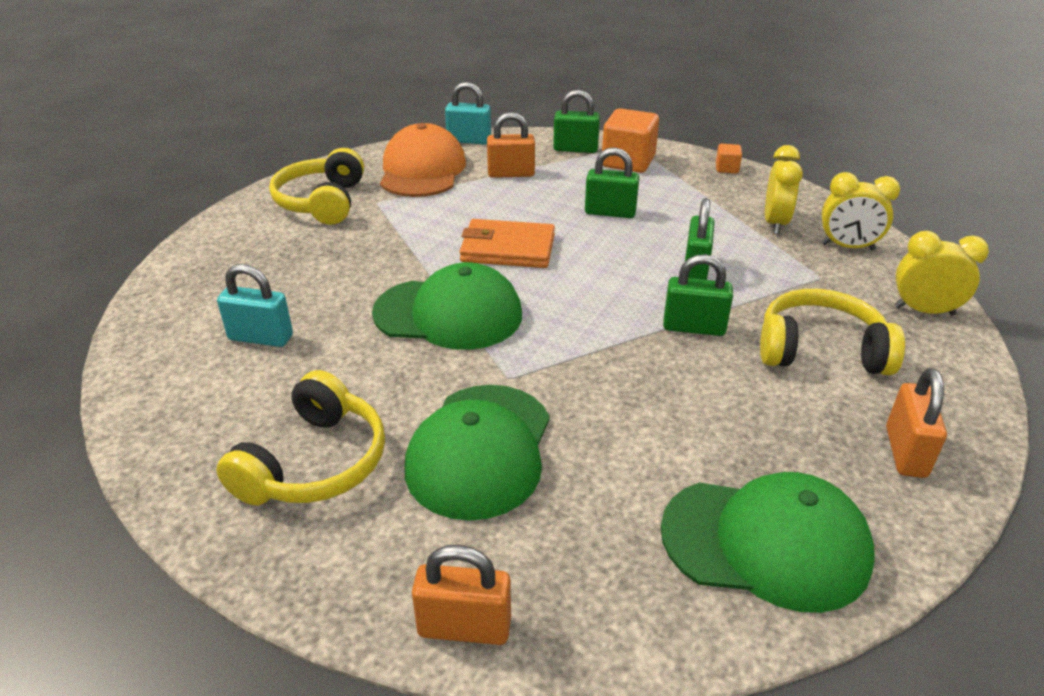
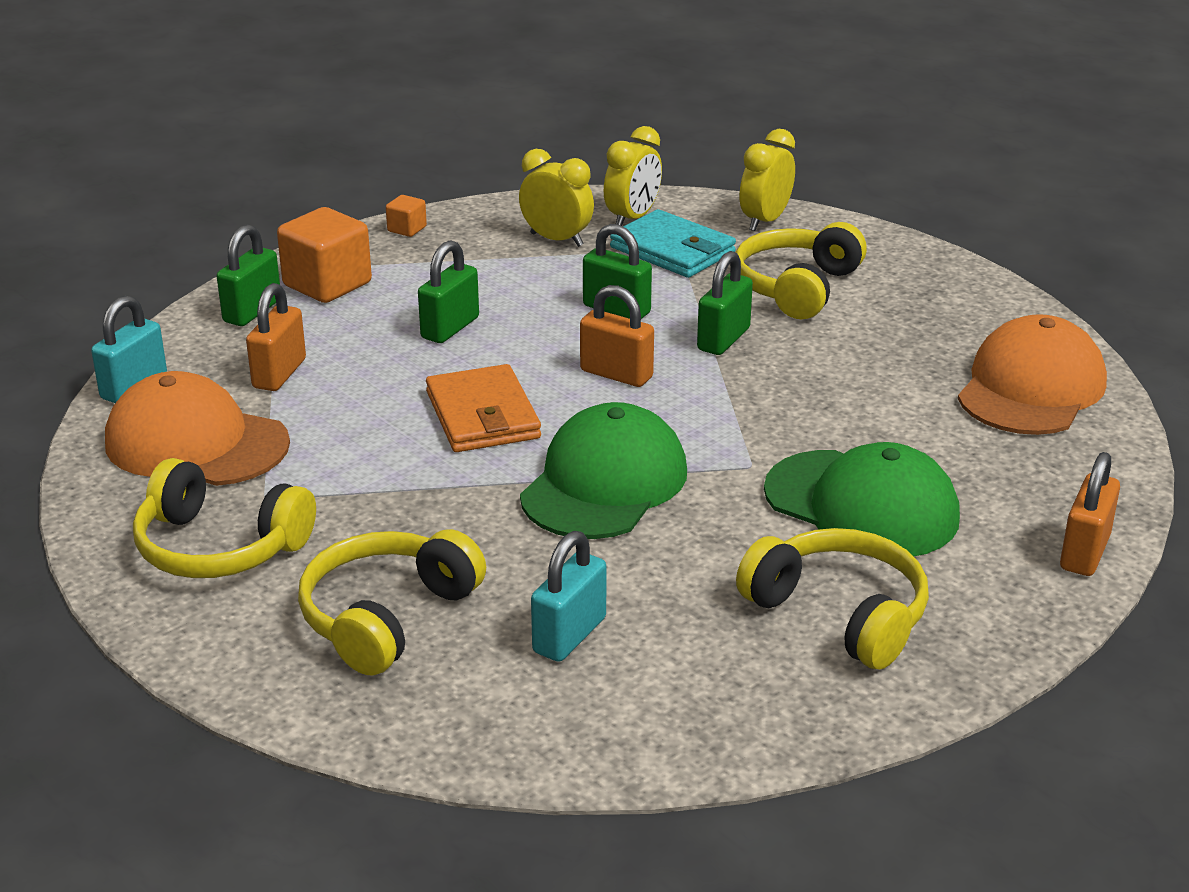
camera: 70 degrees left, 5 degrees down
(267, 268) = (387, 617): none -> yellow headphones
(507, 249) = (483, 415): orange wallet -> orange wallet turned 45 degrees counterclockwise
(766, 543) = (1031, 388): green cap -> orange cap
(816, 275) = (673, 250): none -> turquoise wallet
(905, 452) = (950, 296): orange padlock -> orange padlock (616, 374)

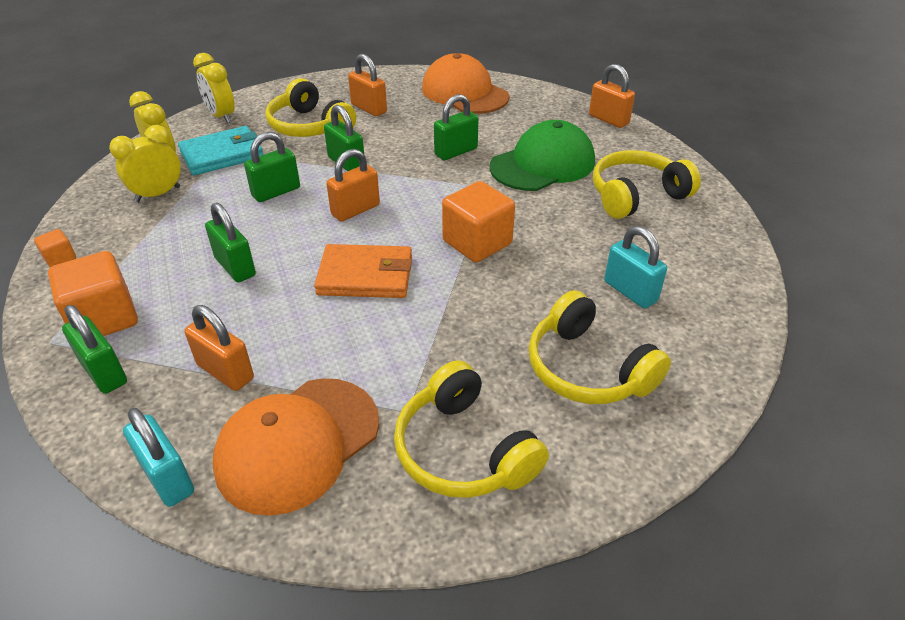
camera: 70 degrees left, 10 degrees up
(219, 547) = (464, 450): yellow headphones -> yellow headphones turned 105 degrees clockwise
(604, 483) = (477, 243): green cap -> orange cube
(831, 418) = (456, 152): none -> green padlock
(892, 318) = (369, 108): none -> orange padlock

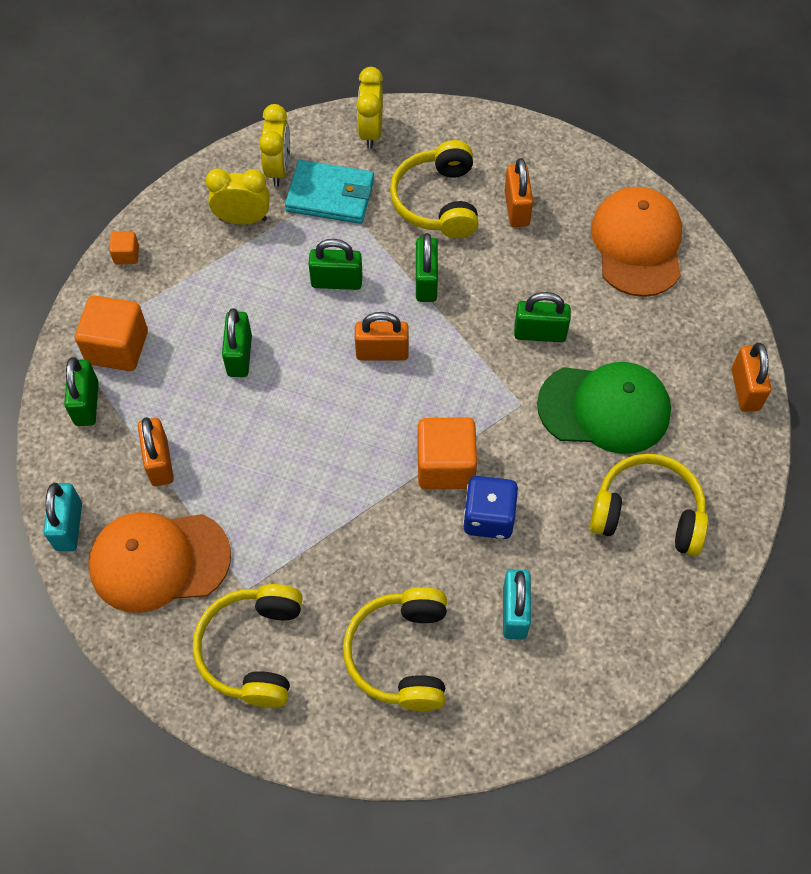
camera: 40 degrees right, 20 degrees up
(365, 275) = (326, 437): orange wallet -> none
(543, 252) = (489, 517): none -> blue dice

